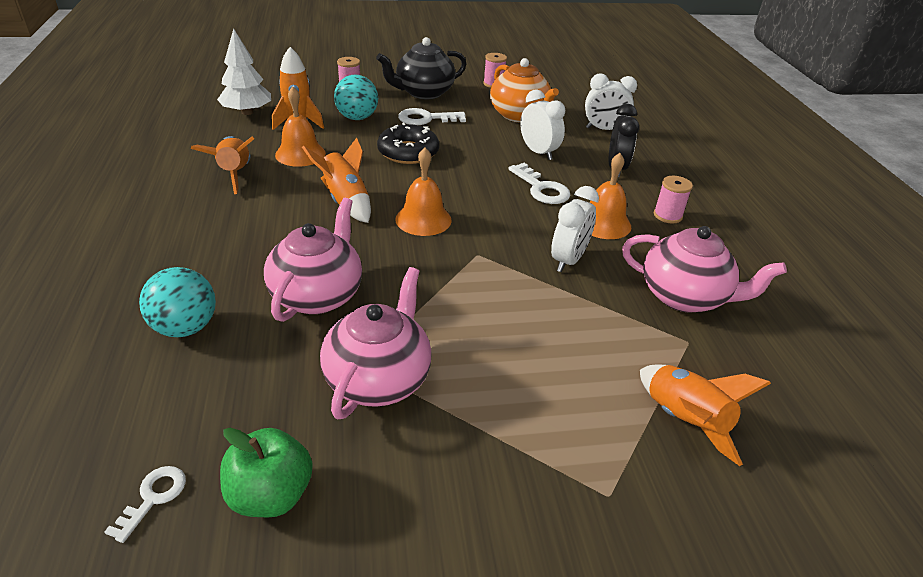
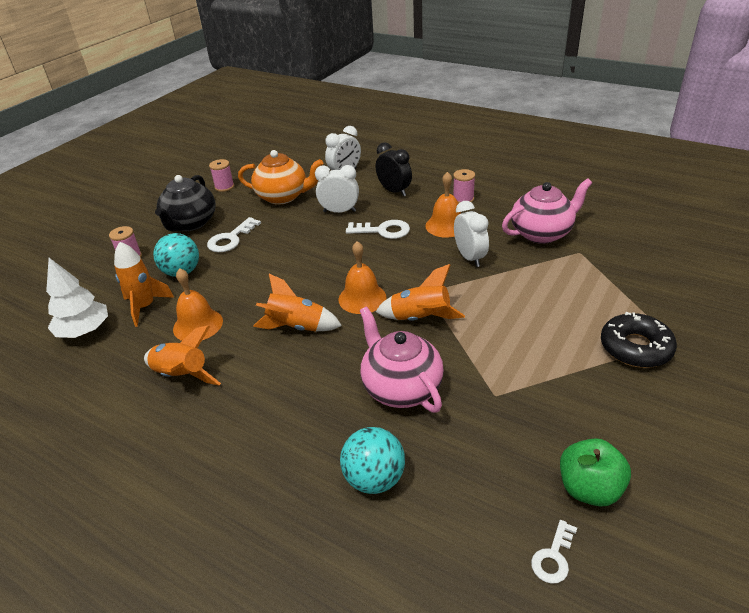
camera: 45 degrees left, 0 degrees up
(153, 498) = (553, 557): white key -> white key turned 120 degrees counterclockwise
(378, 379) = (516, 393): pink teapot -> none
(408, 152) = (267, 268): black donut -> black donut (635, 348)
(684, 421) = (638, 286): orange rocket -> orange rocket (420, 318)

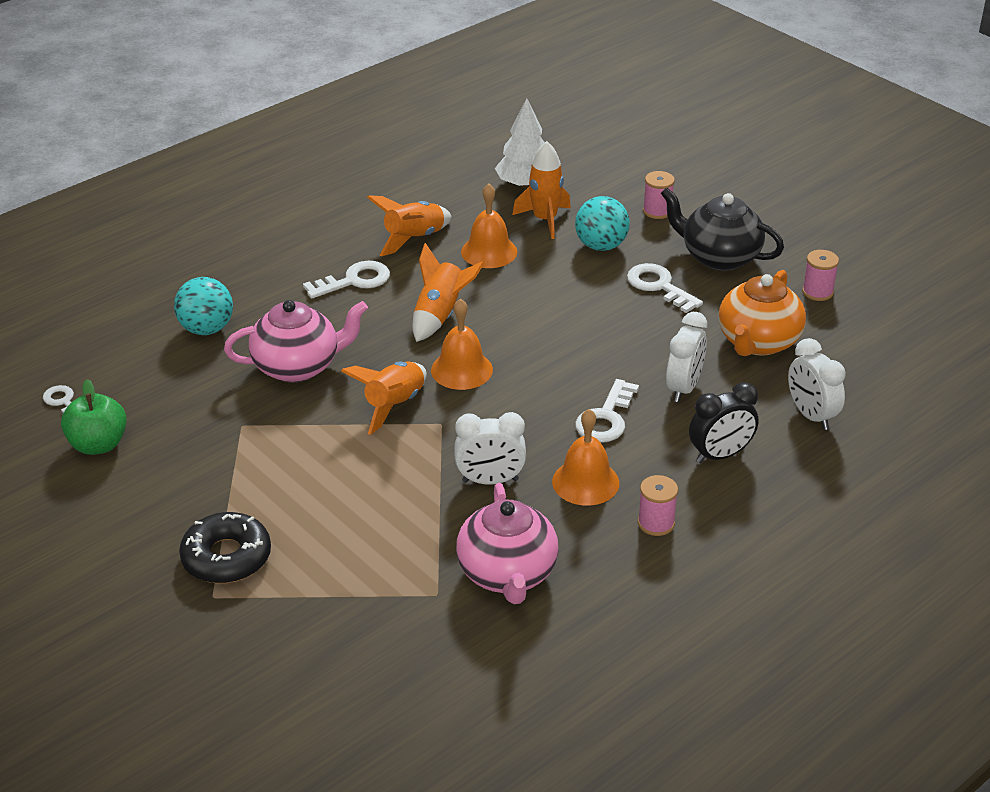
camera: 105 degrees right, 0 degrees up
(260, 394) = (354, 281): none -> white key

